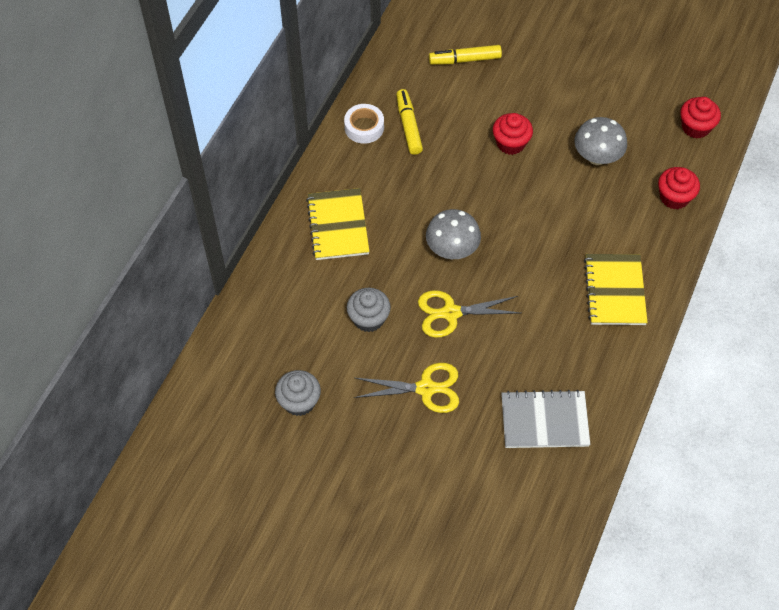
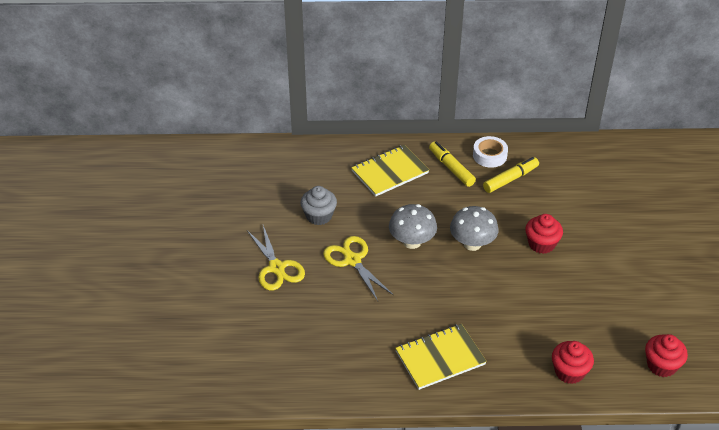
camera: 65 degrees right, 15 degrees down
(299, 401) = (228, 203): grey cupcake -> none
(465, 60) = (603, 190): yellow marker -> yellow marker (451, 168)
(544, 421) = (286, 349): grey notebook -> none
(597, 157) = (571, 304): grey mushroom -> grey mushroom (472, 244)

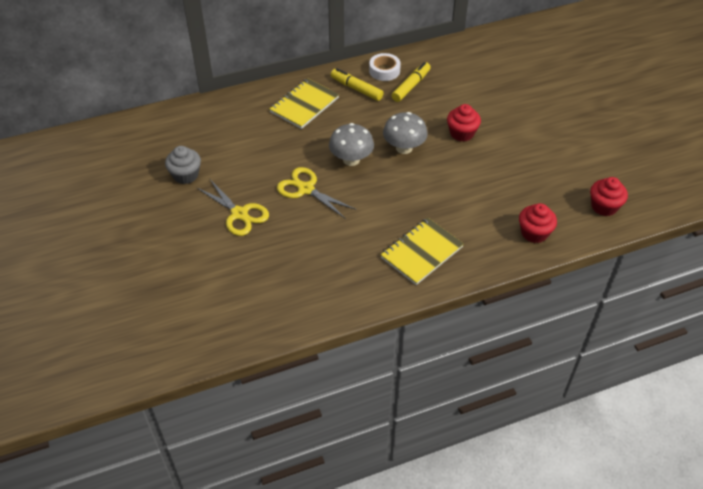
camera: 20 degrees left, 5 degrees up
(319, 216) = (258, 158): grey cupcake -> grey cupcake (186, 175)

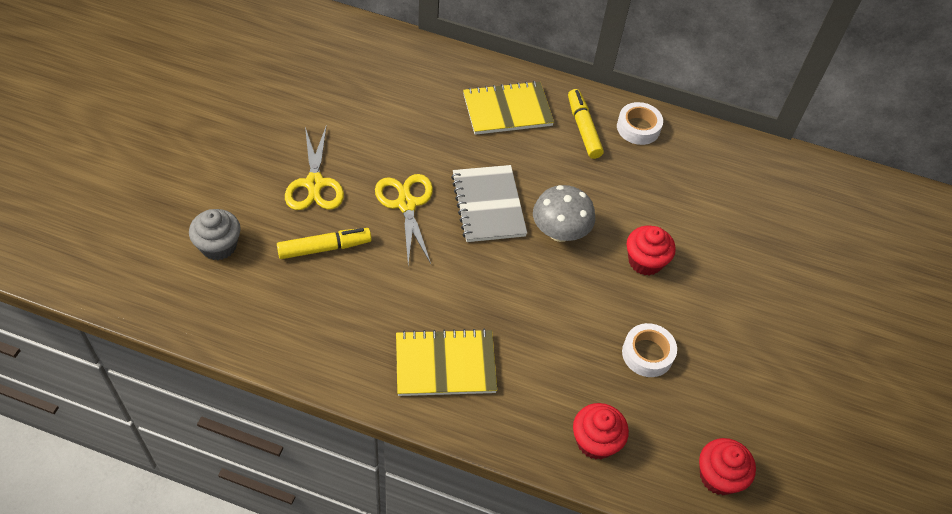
camera: 35 degrees right, 5 degrees up
(186, 175) = (310, 106): grey cupcake -> grey cupcake (218, 246)
(351, 160) = (488, 205): grey mushroom -> grey notebook
(411, 86) = (648, 166): yellow marker -> yellow marker (324, 248)
(512, 175) = (647, 354): none -> white tape

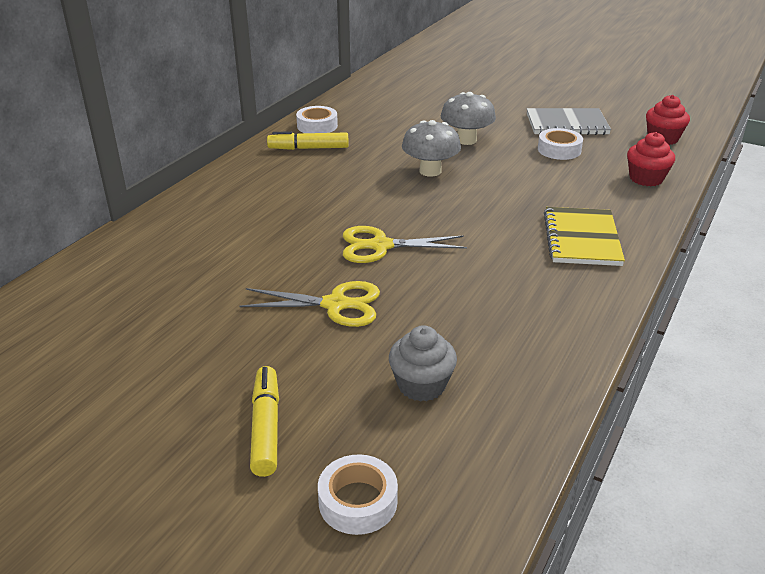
camera: 75 degrees left, 20 degrees down
(108, 220) = (358, 501): none -> white tape
(324, 248) = (434, 302): yellow marker -> yellow marker (266, 427)
(488, 205) = (391, 201): grey notebook -> grey notebook (566, 124)
(507, 110) = (269, 181): yellow notebook -> none
(645, 261) = (466, 140): red cupcake -> grey mushroom

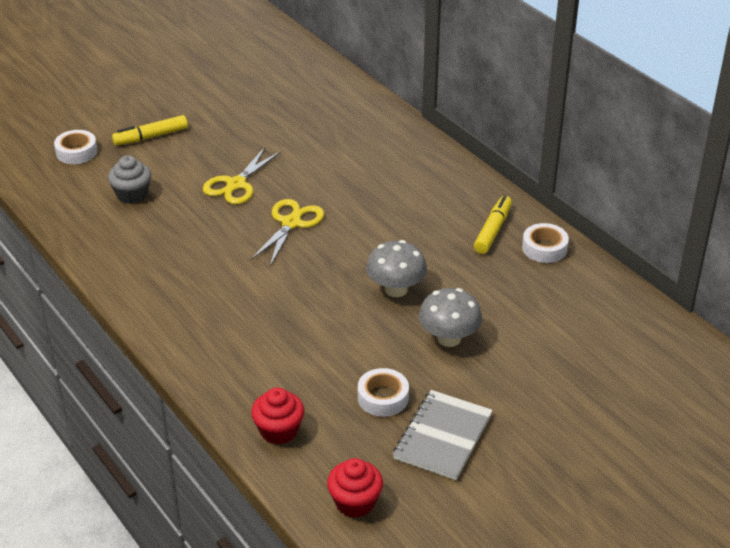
camera: 115 degrees right, 5 degrees up
(266, 427) = (151, 137): yellow marker -> yellow marker turned 135 degrees clockwise
(582, 239) = (216, 331): yellow notebook -> none

